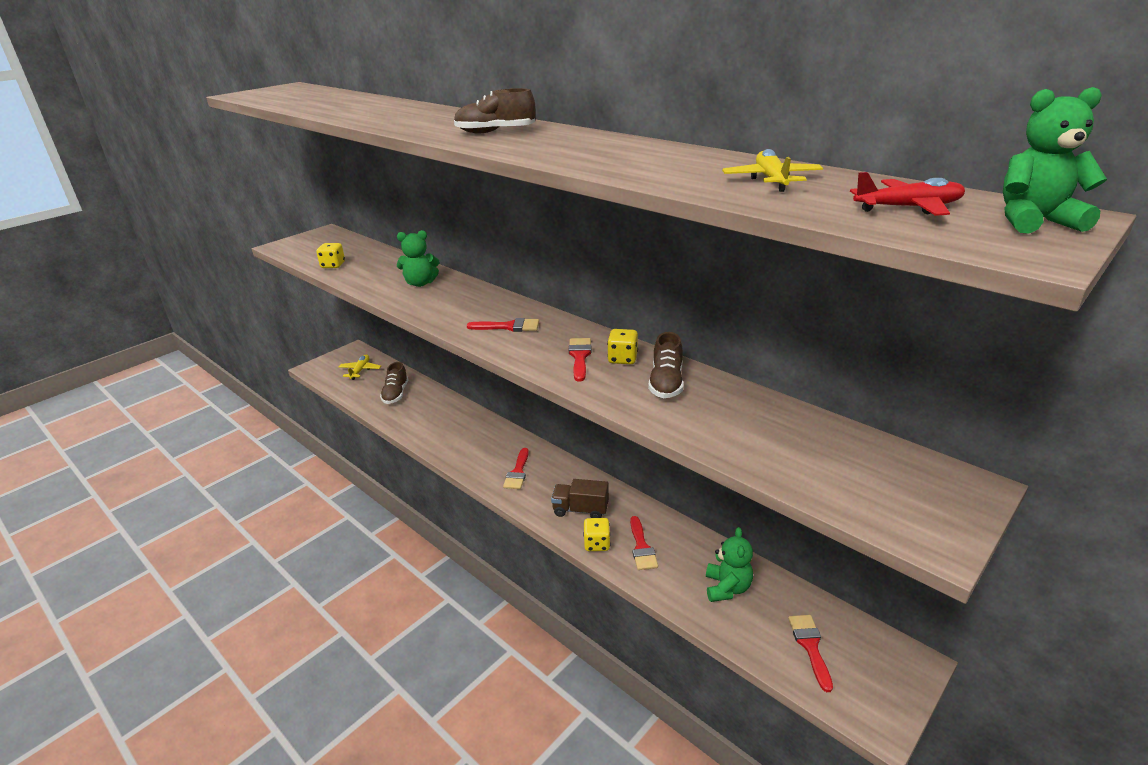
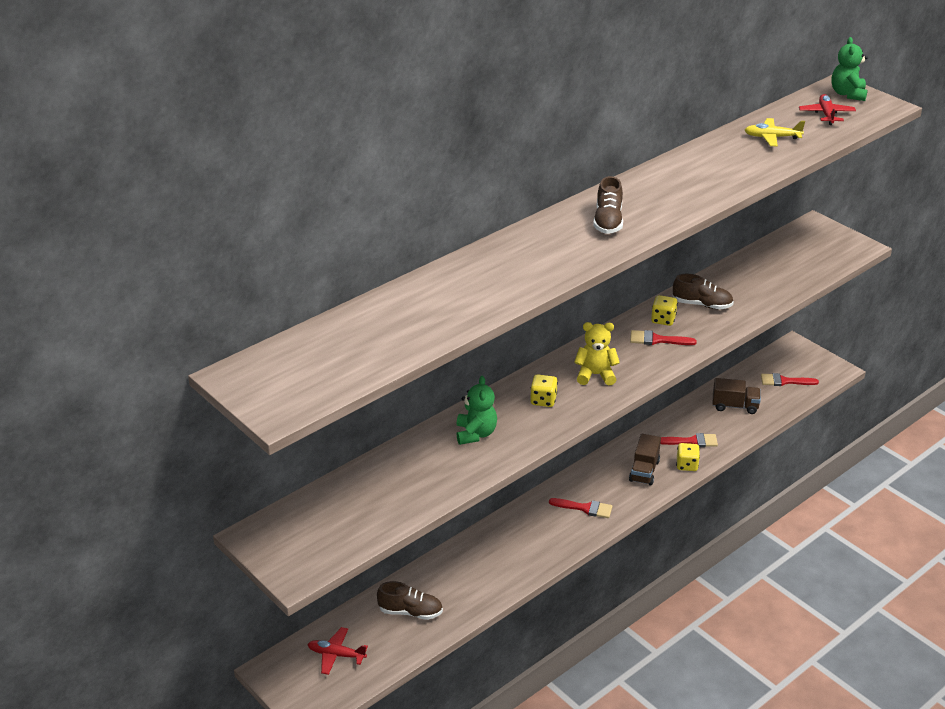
camera: 85 degrees left, 5 degrees up
(333, 265) = (394, 510): yellow dice -> yellow dice (543, 400)
(360, 370) = (336, 655): yellow plane -> red plane
(508, 327) = (595, 375): red brush -> yellow teddy bear
(727, 588) = (735, 406): green teddy bear -> brown truck

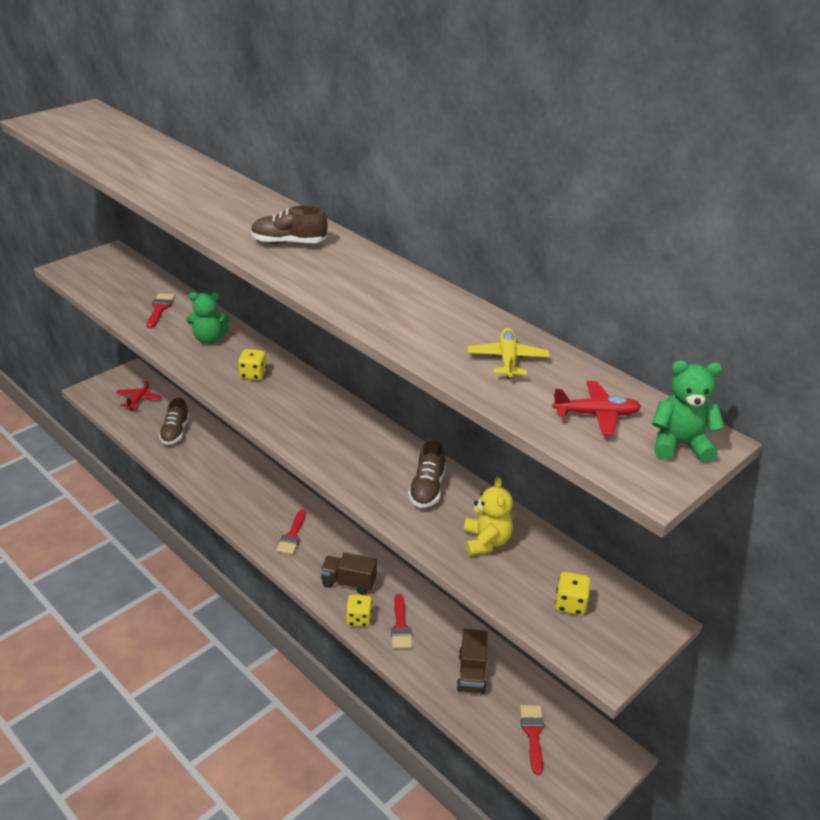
camera: 85 degrees right, 0 degrees up
(595, 375) = (291, 406): yellow teddy bear -> yellow teddy bear (486, 542)
(657, 340) = (353, 450): red brush -> red brush (160, 309)
(663, 320) = (393, 456): yellow dice -> yellow dice (570, 604)

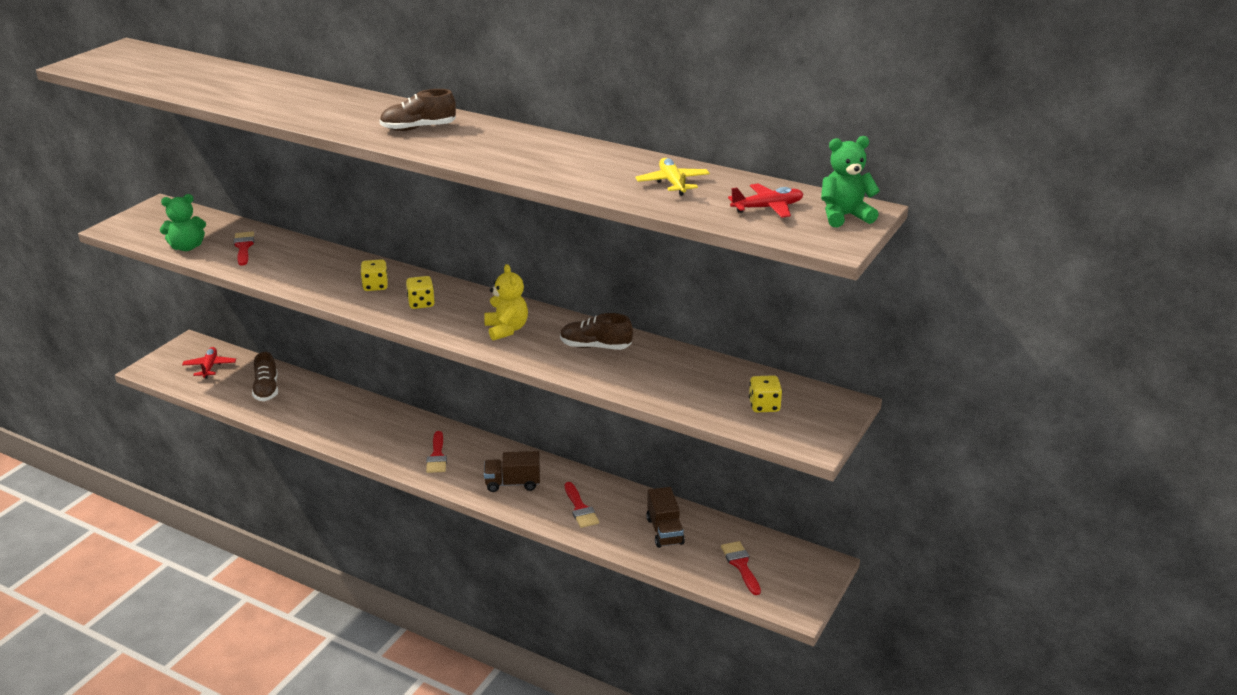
camera: 15 degrees left, 5 degrees down
(209, 339) = (312, 264): green teddy bear -> green teddy bear (187, 247)
(359, 619) = (536, 511): yellow dice -> yellow dice (421, 303)
(427, 489) = (595, 346): brown shoe -> brown shoe turned 105 degrees clockwise
(486, 542) = (669, 376): yellow teddy bear -> yellow teddy bear (506, 329)

